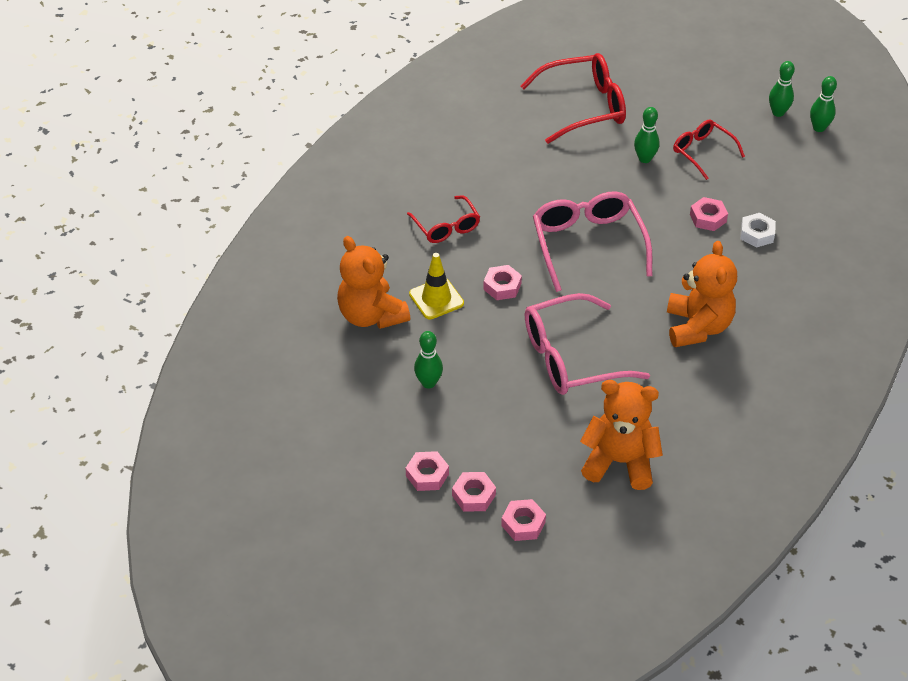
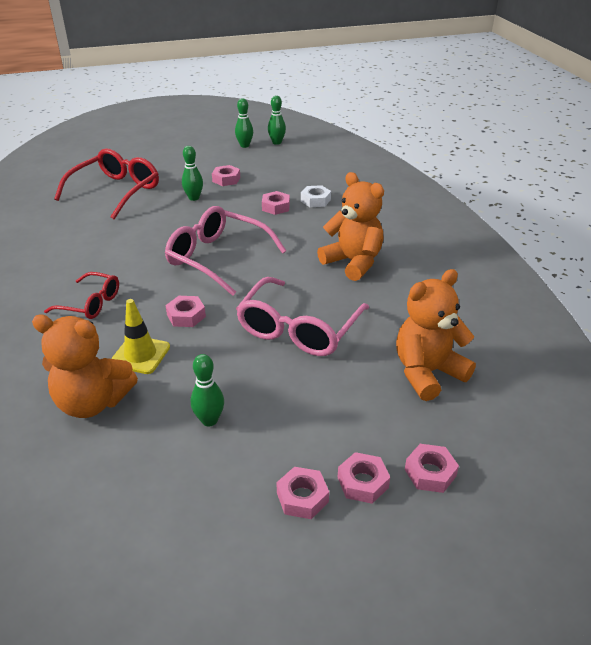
camera: 45 degrees left, 10 degrees down
(702, 152) = (226, 179): red glasses -> pink nut

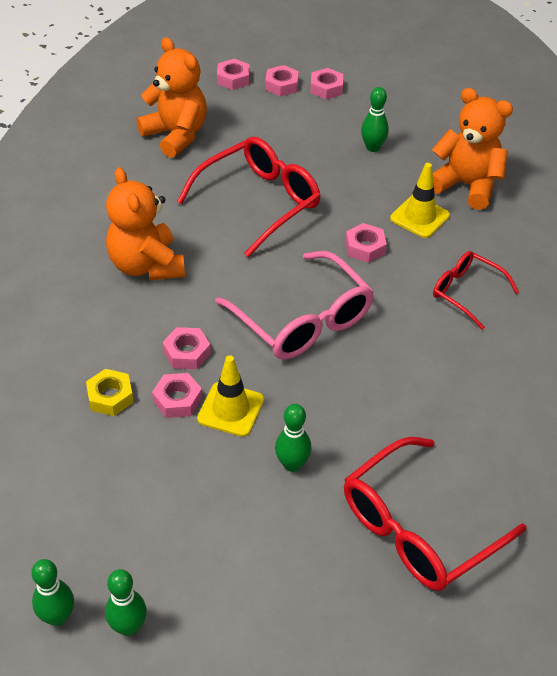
camera: 160 degrees left, 10 degrees up
(226, 179) = (219, 504): pink nut -> pink nut (187, 353)
(241, 209) = (231, 409): none -> yellow traffic cone
(298, 329) = (259, 202): pink glasses -> red glasses
(315, 200) = (110, 397): white nut -> yellow nut
(427, 373) = (176, 135): orange teddy bear -> orange teddy bear turned 120 degrees counterclockwise

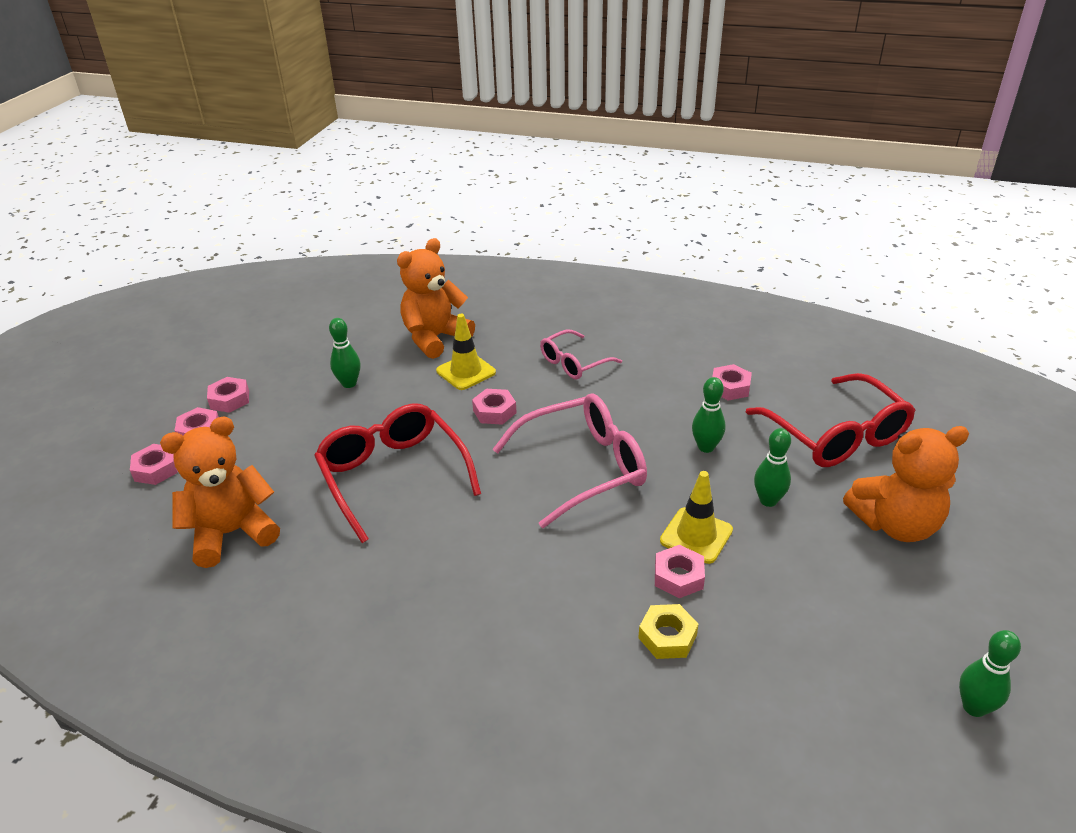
camera: 75 degrees left, 10 degrees down
(128, 626) = (973, 645): green bowling pin -> green bowling pin (706, 447)
(146, 265) = (461, 584): orange teddy bear -> orange teddy bear (895, 524)
(187, 353) = (611, 562): pink nut -> pink nut (730, 387)
(466, 292) = (574, 363): red glasses -> pink glasses

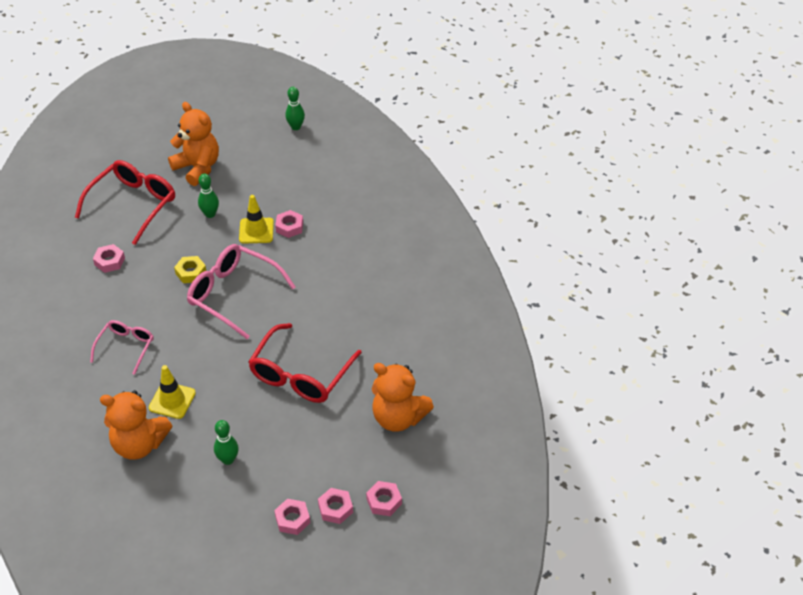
camera: 125 degrees left, 10 degrees up
(494, 411) = (207, 360): pink nut -> none
(574, 363) = (126, 347): pink glasses -> pink glasses turned 90 degrees counterclockwise
(667, 637) = (329, 217): yellow nut -> yellow nut (191, 272)
(706, 447) = (179, 251): green bowling pin -> none

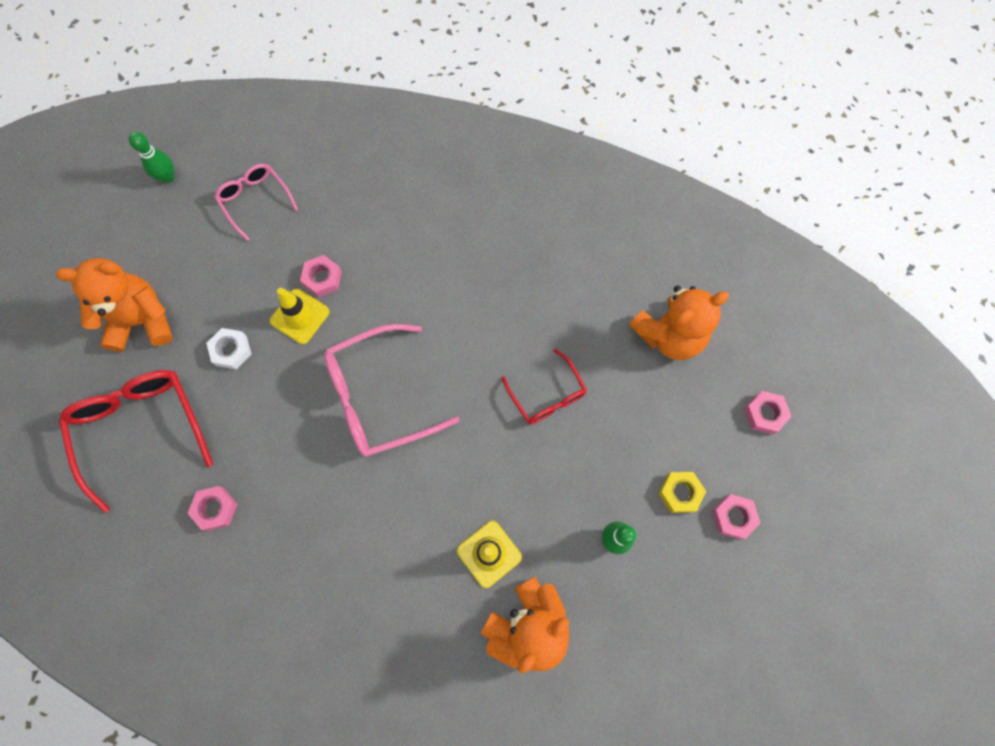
camera: 55 degrees left, 25 degrees up
(126, 347) = (371, 563): pink glasses -> pink glasses (255, 200)
(191, 272) = (309, 425): yellow nut -> yellow nut (680, 493)
(210, 214) = (231, 350): green bowling pin -> white nut
(300, 374) = (547, 395): red glasses -> red glasses, size x0.59
(335, 508) = (745, 466): pink nut -> none

